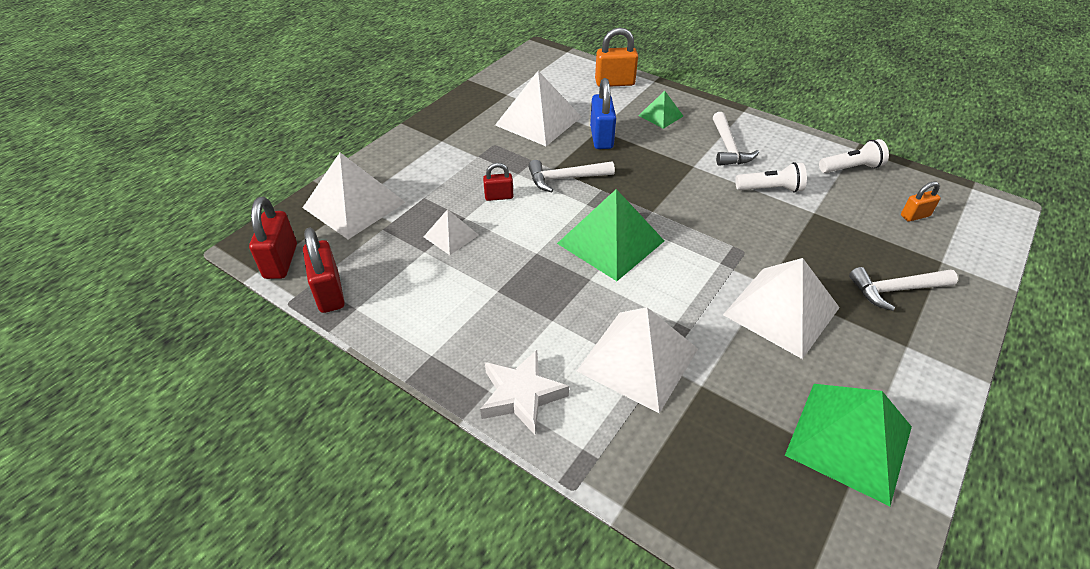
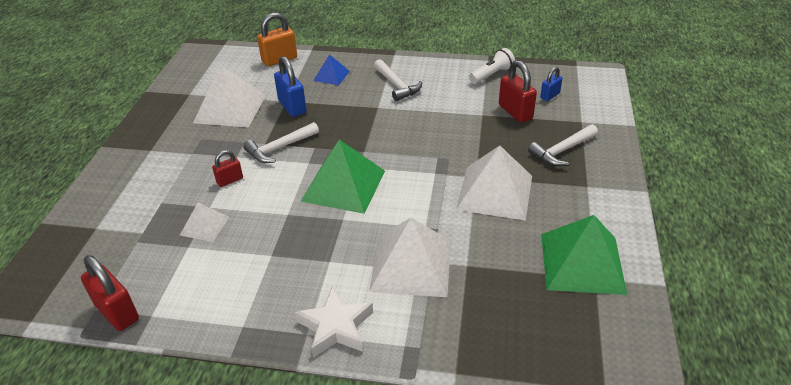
camera: 25 degrees left, 5 degrees down
(281, 261) = (51, 303): red padlock -> red padlock (515, 112)
(354, 205) = (96, 230): white pyramid -> none
(661, 115) = (331, 75): green pyramid -> blue pyramid
(770, 189) = (443, 107): white flashlight -> none
(915, 216) = (550, 96): orange padlock -> blue padlock

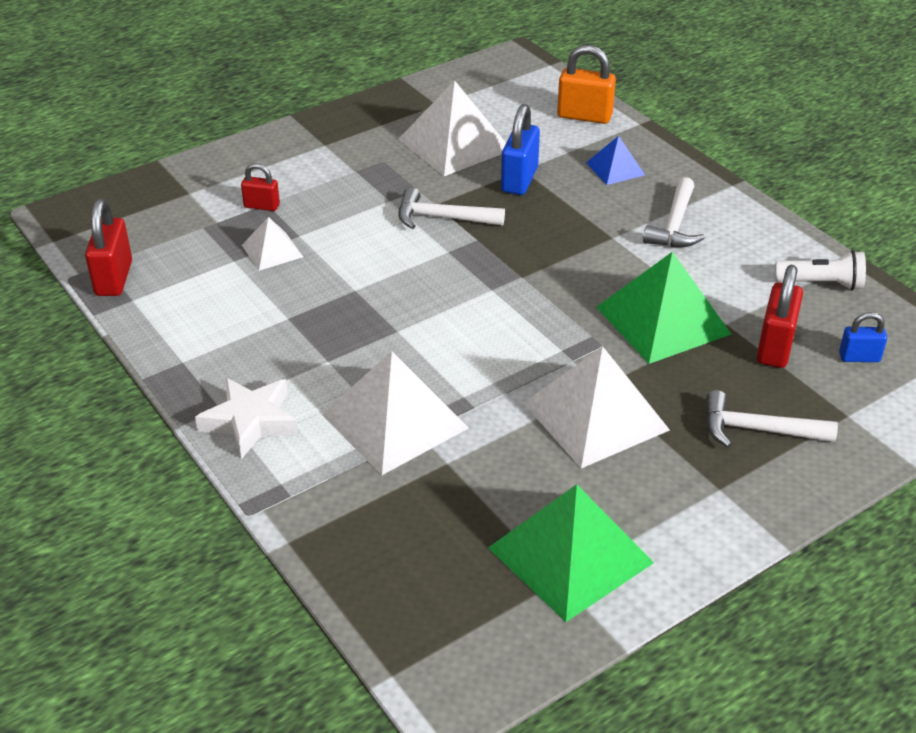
camera: 45 degrees right, 0 degrees up
(230, 180) = (351, 221): red padlock -> red padlock (262, 206)
(344, 185) = (448, 298): green pyramid -> green pyramid (663, 320)

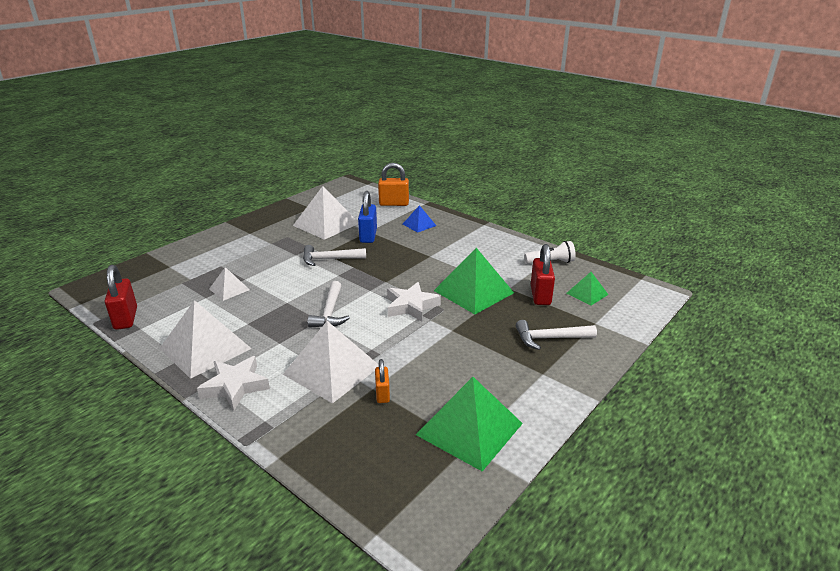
camera: 15 degrees left, 10 degrees down
(262, 206) = (217, 267): red padlock -> none
(459, 475) = (382, 394): none -> orange padlock
(549, 330) = (411, 306): none -> white star
(595, 416) = (454, 346): white pyramid -> white pyramid (205, 348)
(674, 225) = (461, 246): white hammer -> white hammer (330, 312)
(859, 357) = (587, 294): blue padlock -> green pyramid

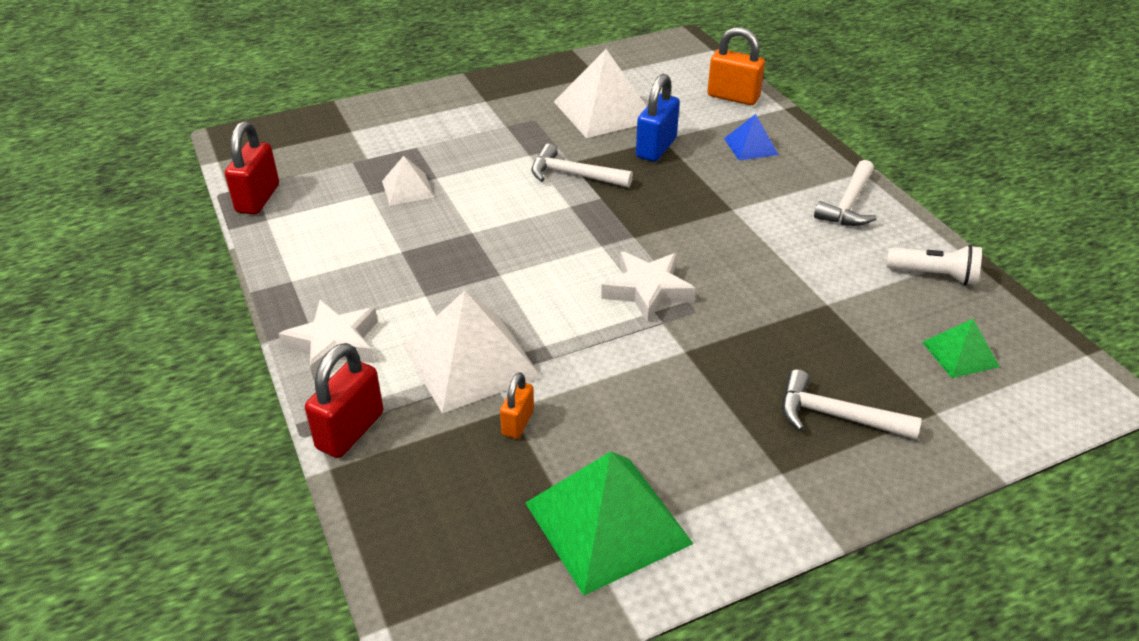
camera: 25 degrees right, 10 degrees up
(205, 348) = (328, 274): white pyramid -> none
(330, 312) = (522, 266): white hammer -> white hammer (848, 204)
(474, 291) = (763, 293): green pyramid -> none
(540, 295) = (872, 333): red padlock -> red padlock (350, 431)

